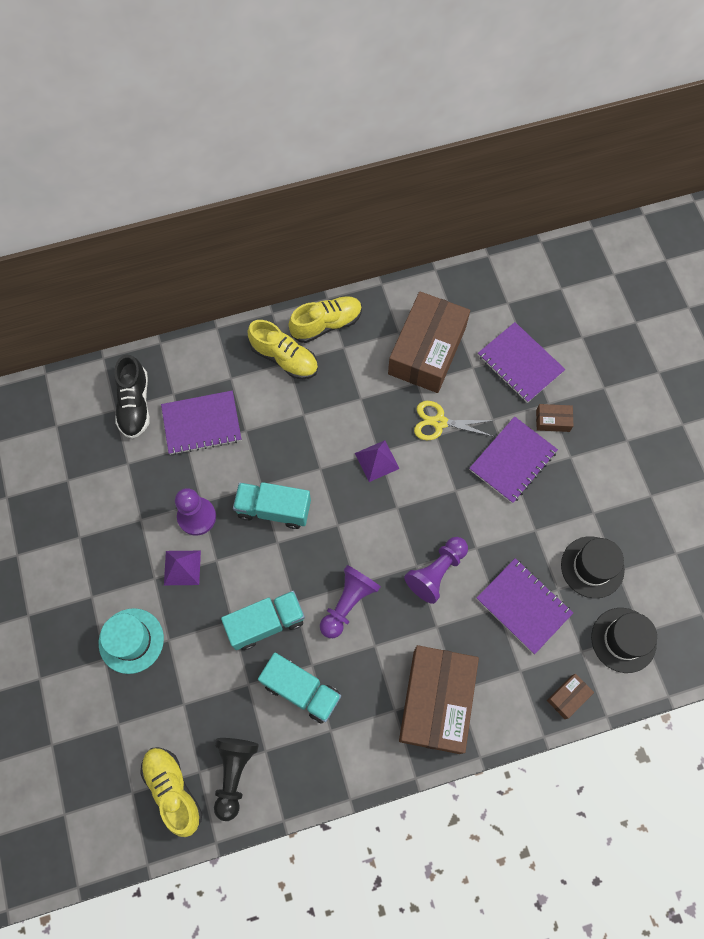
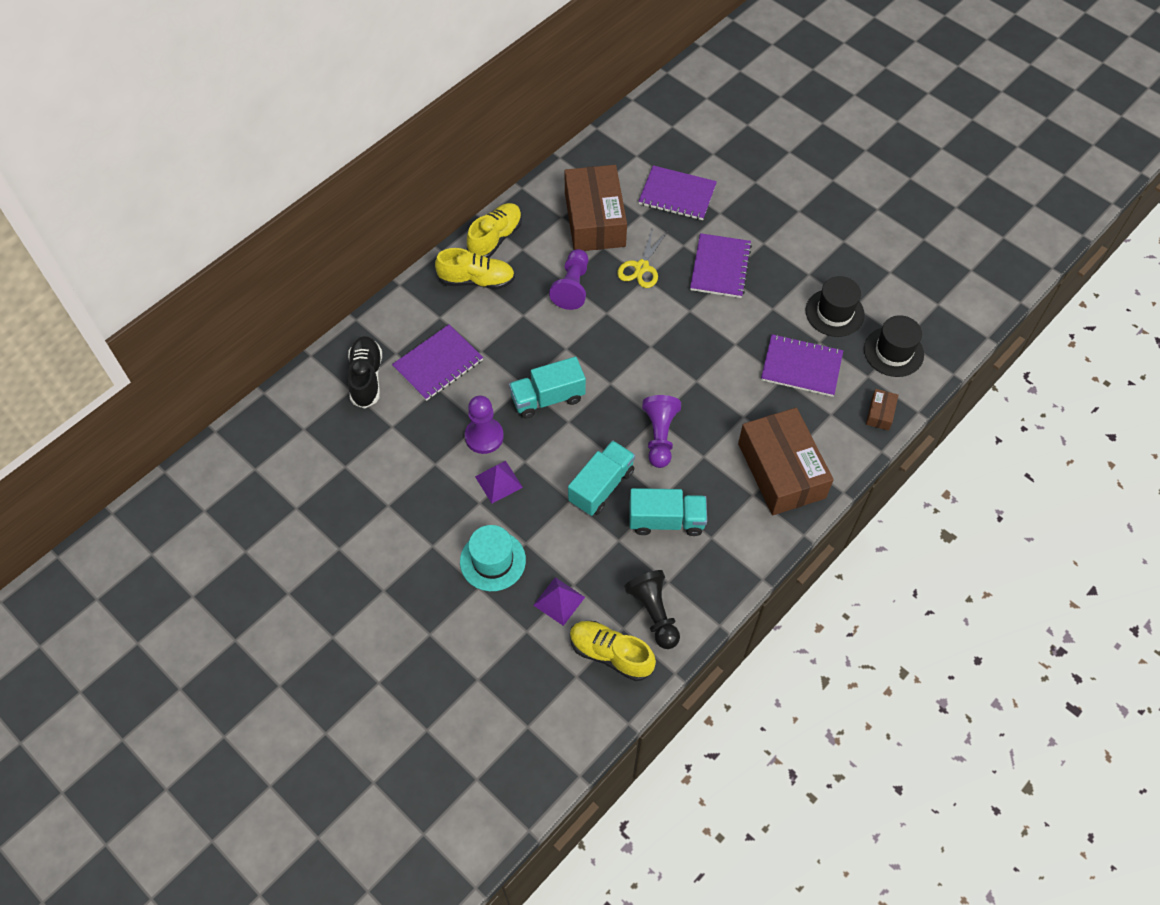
camera: 30 degrees left, 10 degrees down
(135, 404) = (366, 377): black shoe -> black shoe turned 150 degrees counterclockwise
(377, 460) = (610, 320): purple pyramid -> purple pyramid (559, 601)
(436, 572) = (715, 377): purple pawn -> purple pawn (572, 287)
(439, 422) = (641, 267): yellow scissors -> yellow scissors turned 45 degrees counterclockwise
(552, 421) = (732, 224): brown box -> none

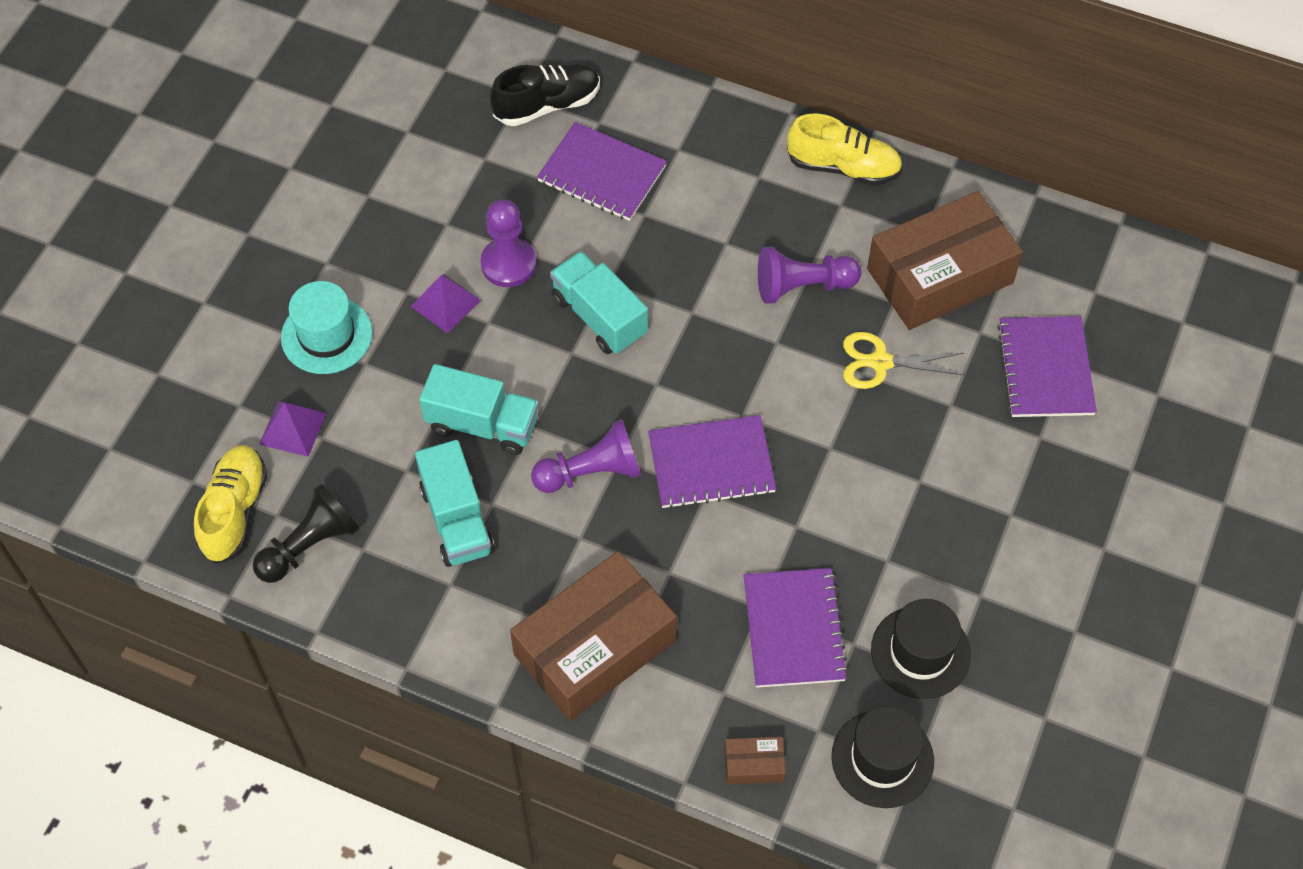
camera: 70 degrees right, 0 degrees up
(477, 280) = (759, 170): yellow shoe -> none
(720, 267) = (932, 467): purple notebook -> purple notebook (711, 464)

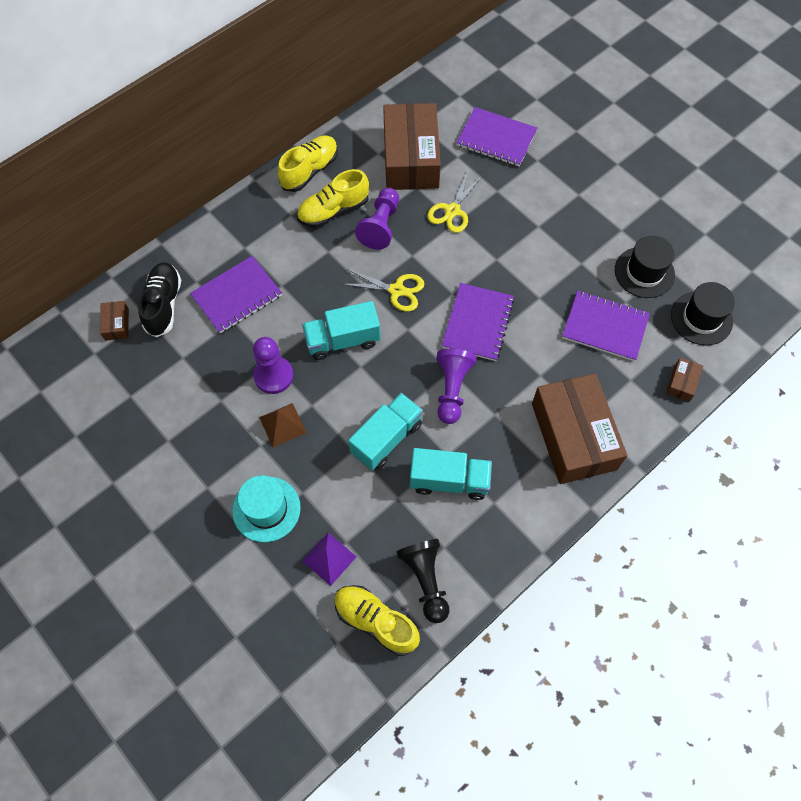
camera: 65 degrees left, 5 degrees up
(445, 303) = (282, 425): purple pyramid -> brown pyramid
(495, 72) = (117, 324): none -> brown box
(710, 347) = (397, 290): none -> yellow scissors
(794, 221) = (333, 210): none -> yellow shoe

